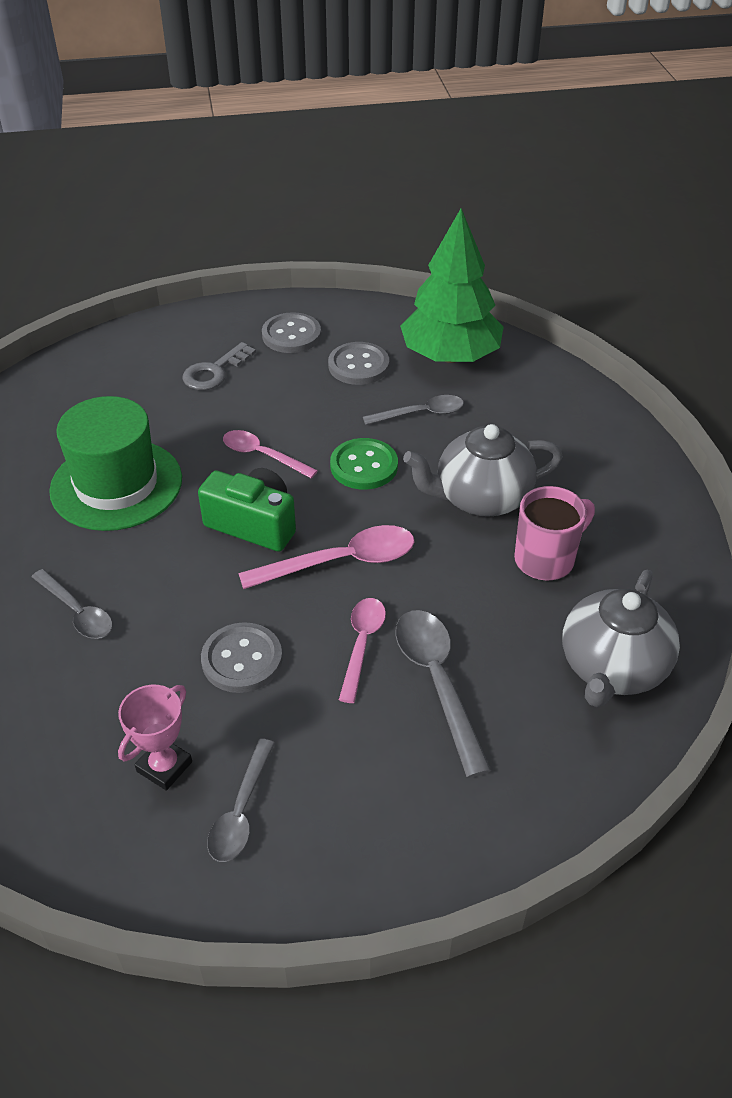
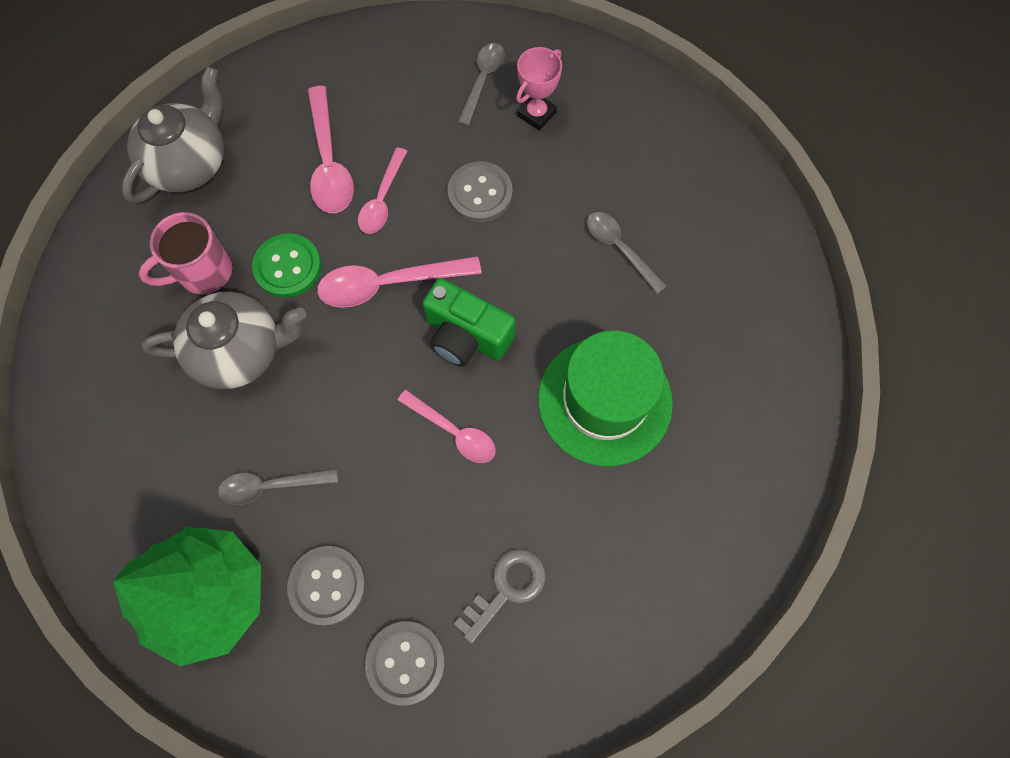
camera: 175 degrees left, 25 degrees up
(364, 466) = (348, 406): green button -> green button (288, 267)
(437, 682) = (329, 163): grey spoon -> pink spoon

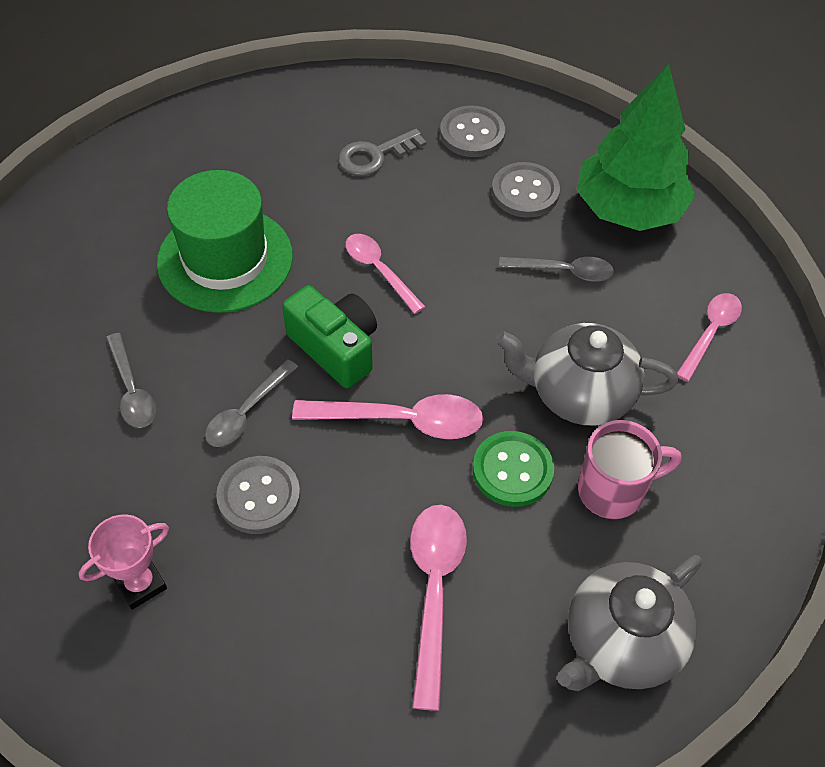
camera: 165 degrees left, 15 degrees down
(382, 199) = (380, 521): pink spoon -> pink spoon (710, 333)
(483, 80) = (188, 658): grey spoon -> grey spoon (246, 412)

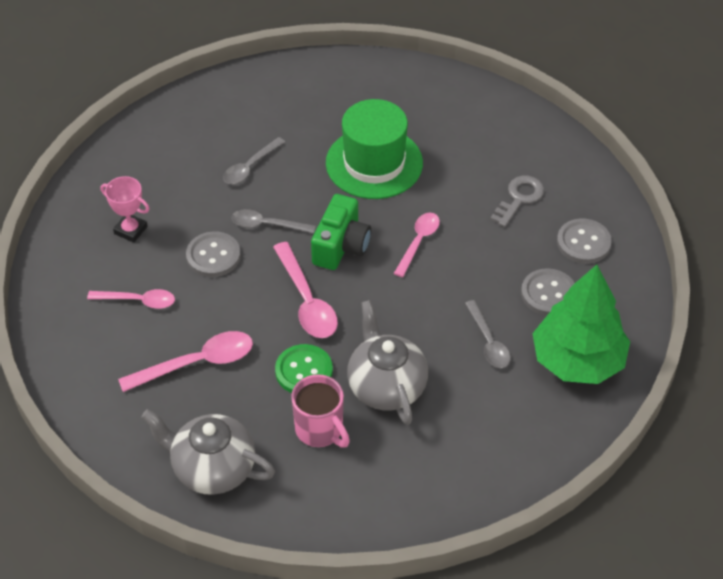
camera: 65 degrees right, 5 degrees down
(374, 156) = (519, 198): grey key -> grey key turned 90 degrees clockwise
(710, 333) = (490, 446): pink spoon -> pink spoon (138, 301)

